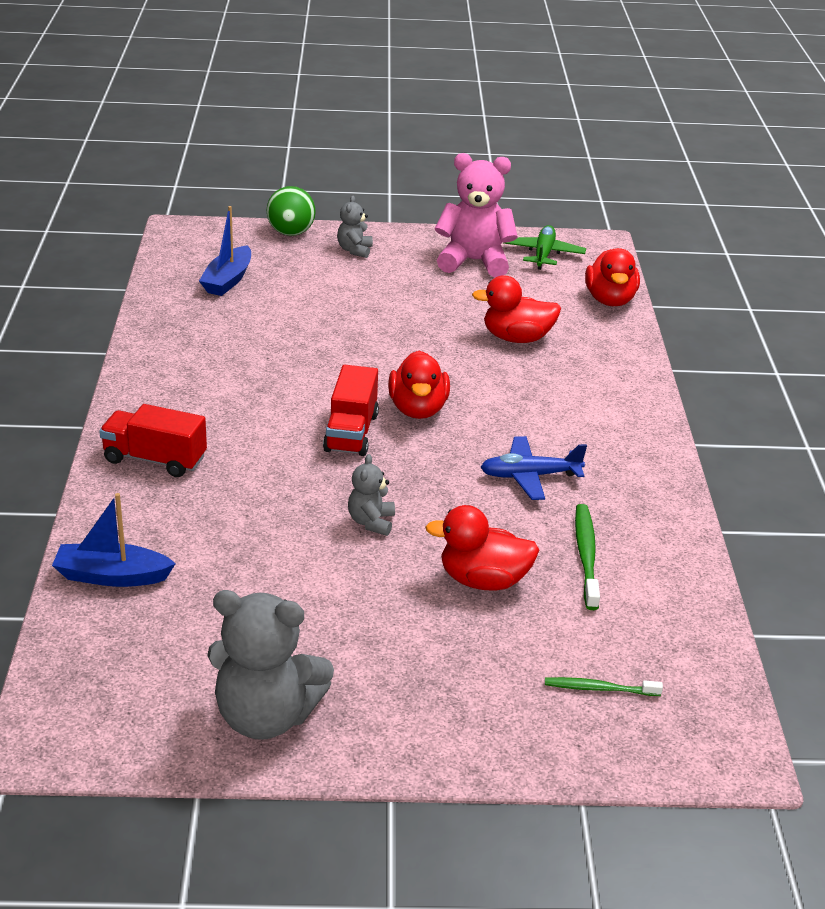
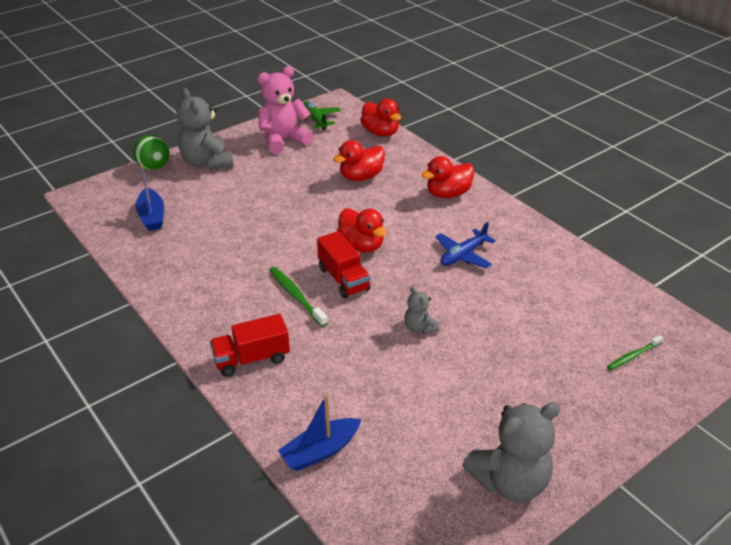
camera: 35 degrees left, 5 degrees up
(354, 250) = (207, 162): grey teddy bear -> grey teddy bear, size x2.00
(483, 580) = (513, 329): red duck -> red duck (448, 194)
(586, 555) = (541, 285): green toothbrush -> green toothbrush (296, 296)

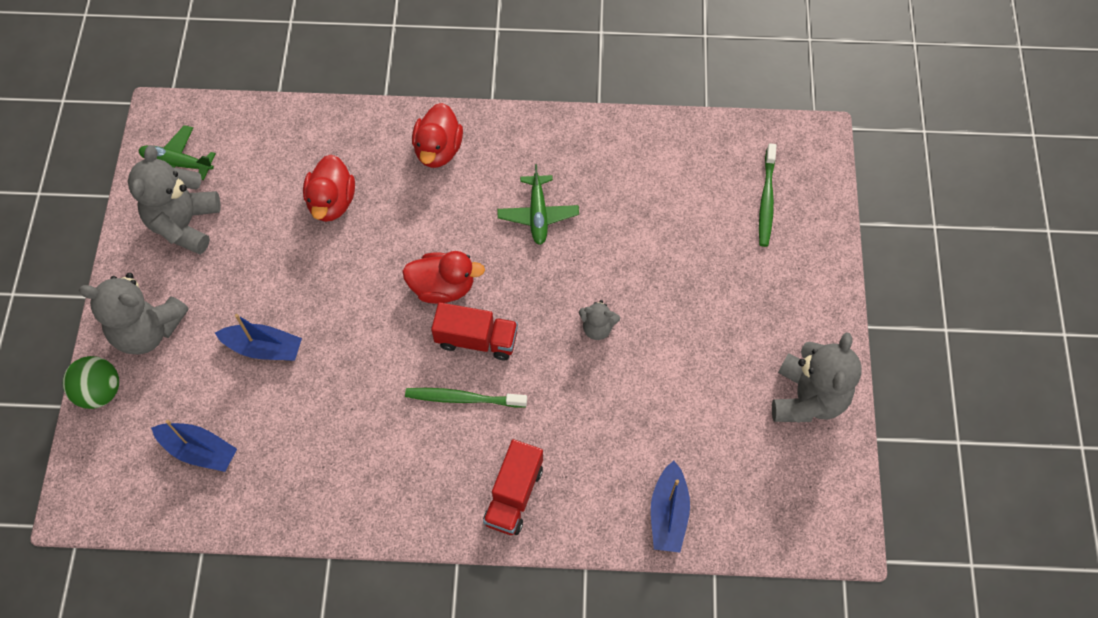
camera: 50 degrees left, 25 degrees up
(240, 203) = (263, 348): none -> blue boat
(283, 140) = (185, 224): pink teddy bear -> grey teddy bear
(380, 132) = (271, 122): red duck -> none
(463, 255) = (538, 214): blue plane -> green plane
(633, 356) = (766, 200): green toothbrush -> green toothbrush, size x1.52

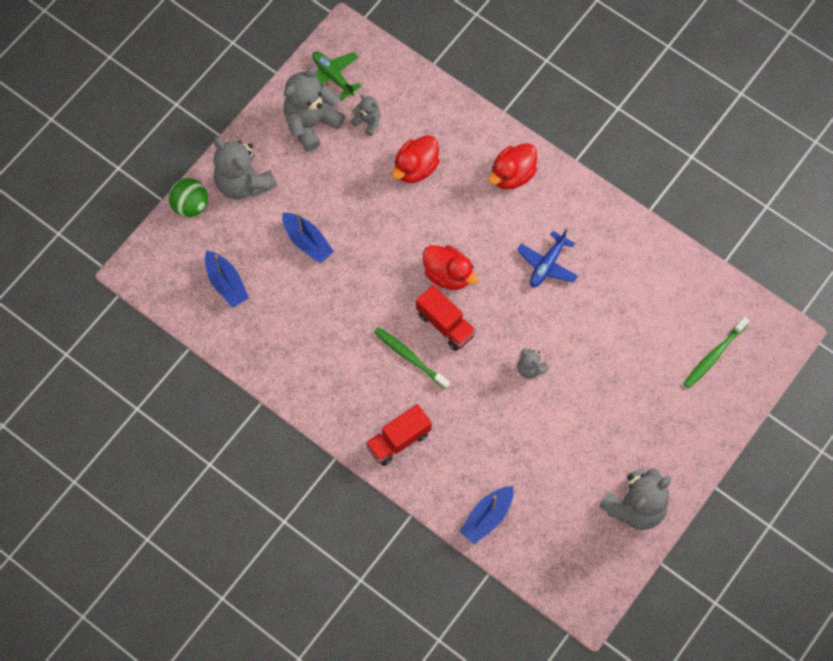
camera: 35 degrees right, 5 degrees up
(247, 186) = (367, 122): none -> grey teddy bear
(538, 214) = (547, 264): green plane -> blue plane

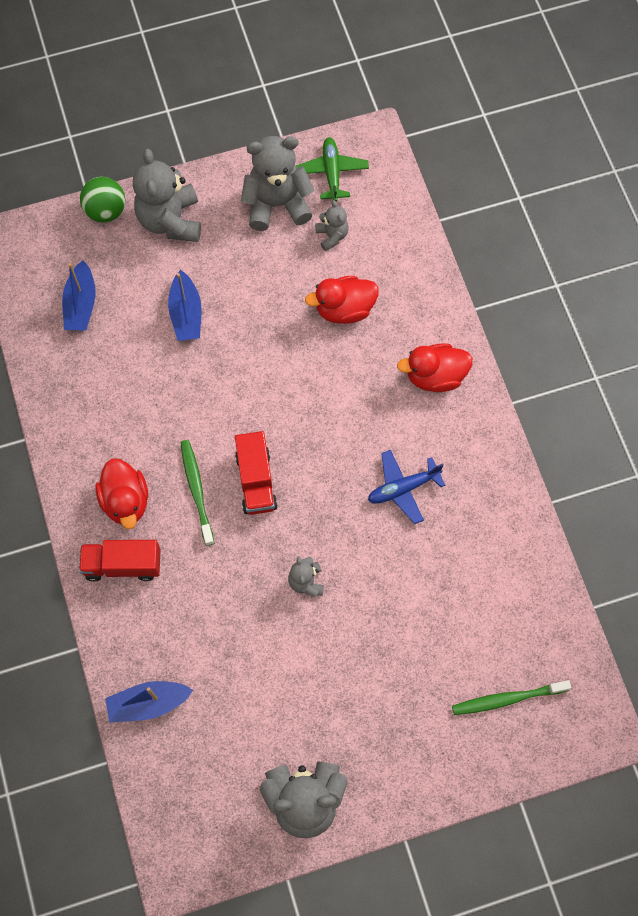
camera: 35 degrees right, 0 degrees up
(448, 274) = (296, 433): red duck -> red duck (126, 501)

